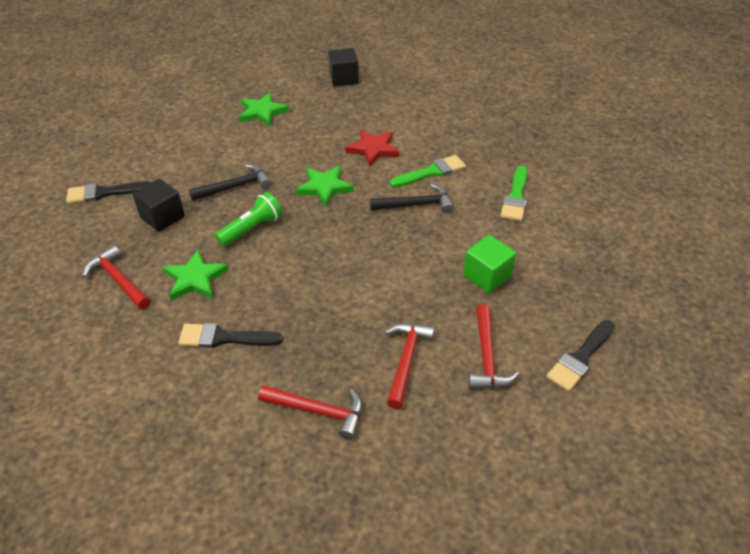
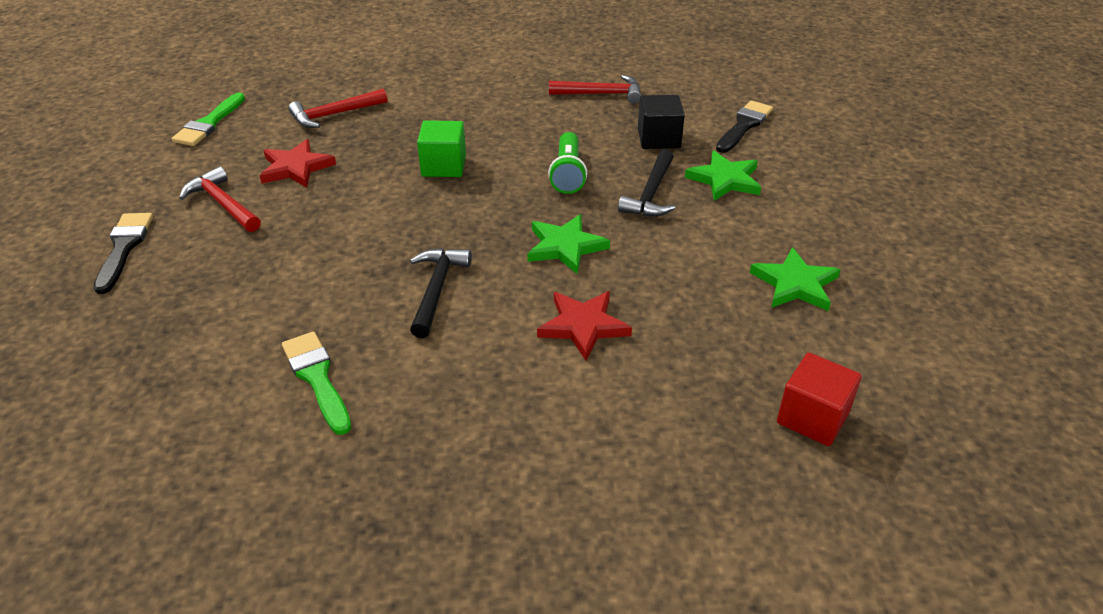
camera: 135 degrees right, 5 degrees down
(195, 278) = (547, 123): green star -> green star (725, 180)
(224, 338) = (462, 110): black brush -> none
(344, 79) = (812, 418): black cube -> red cube
(406, 361) = (296, 167): red hammer -> red star
(416, 205) = (437, 290): black hammer -> black hammer turned 150 degrees clockwise
(431, 172) = (468, 342): green brush -> green brush (209, 123)
(487, 276) = (277, 264): green cube -> green cube (443, 166)

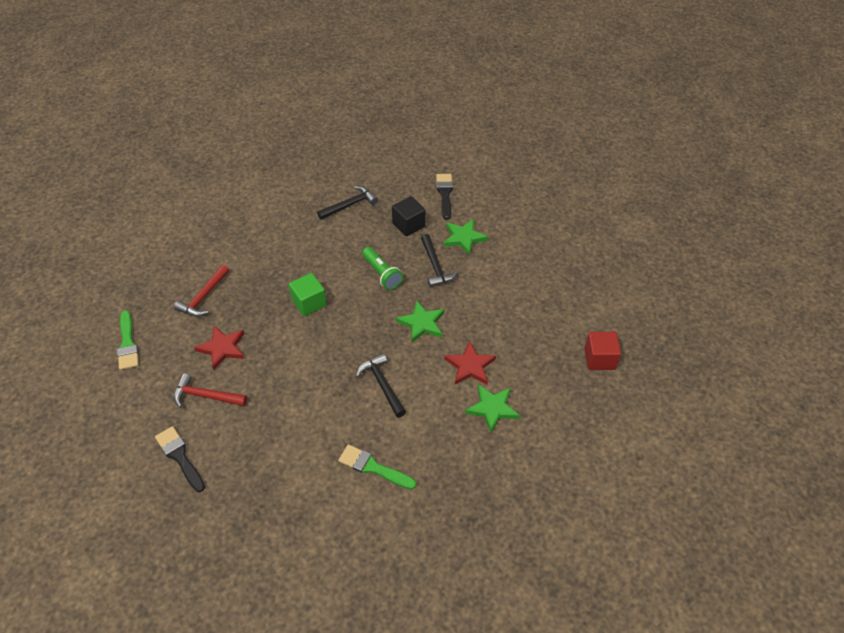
camera: 35 degrees left, 10 degrees up
(601, 94) = (350, 205): red hammer -> black hammer
(795, 284) = (543, 289): green star -> green star (492, 408)

